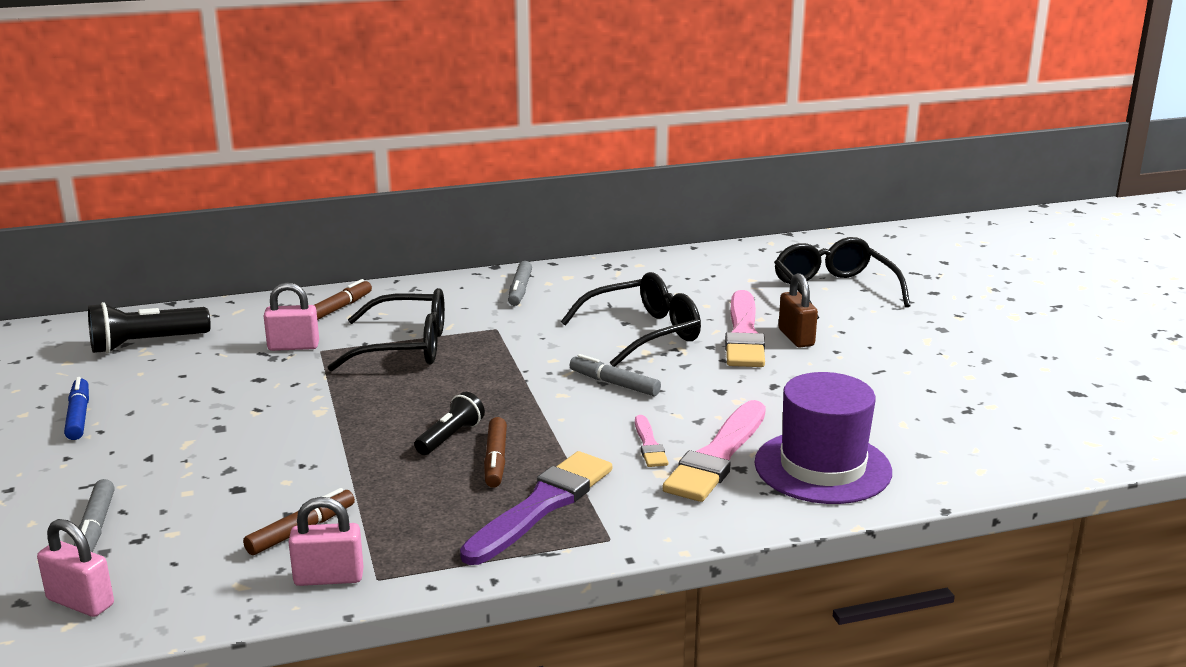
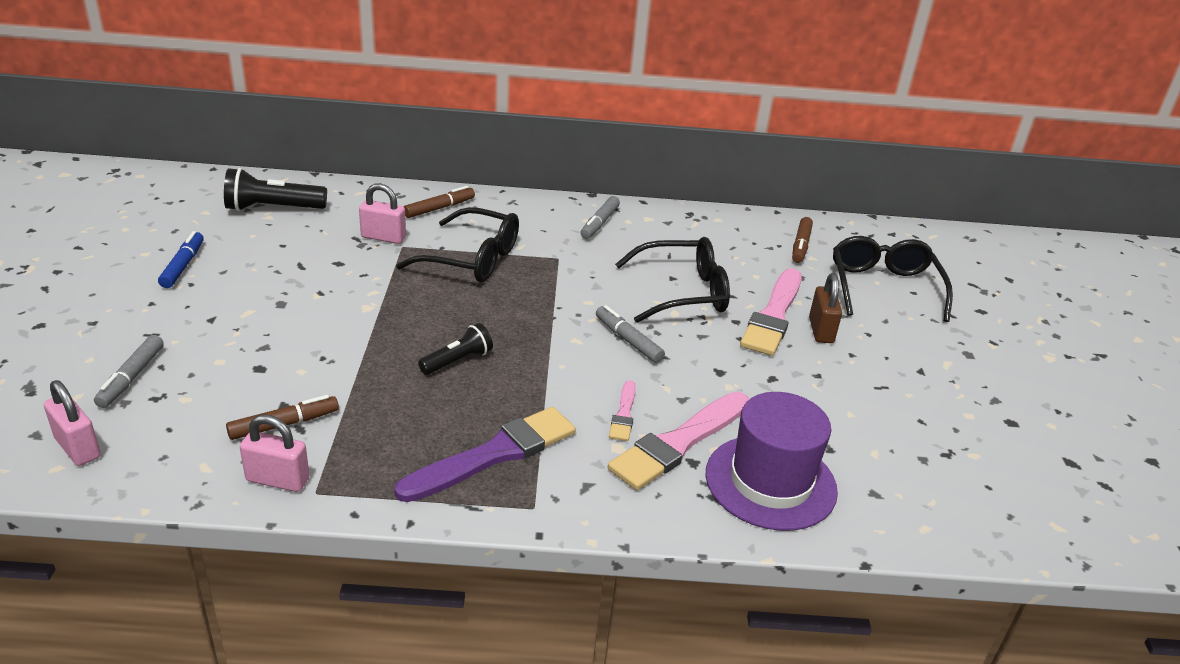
camera: 15 degrees right, 10 degrees up
(496, 460) = (482, 395): brown marker -> brown marker (801, 245)

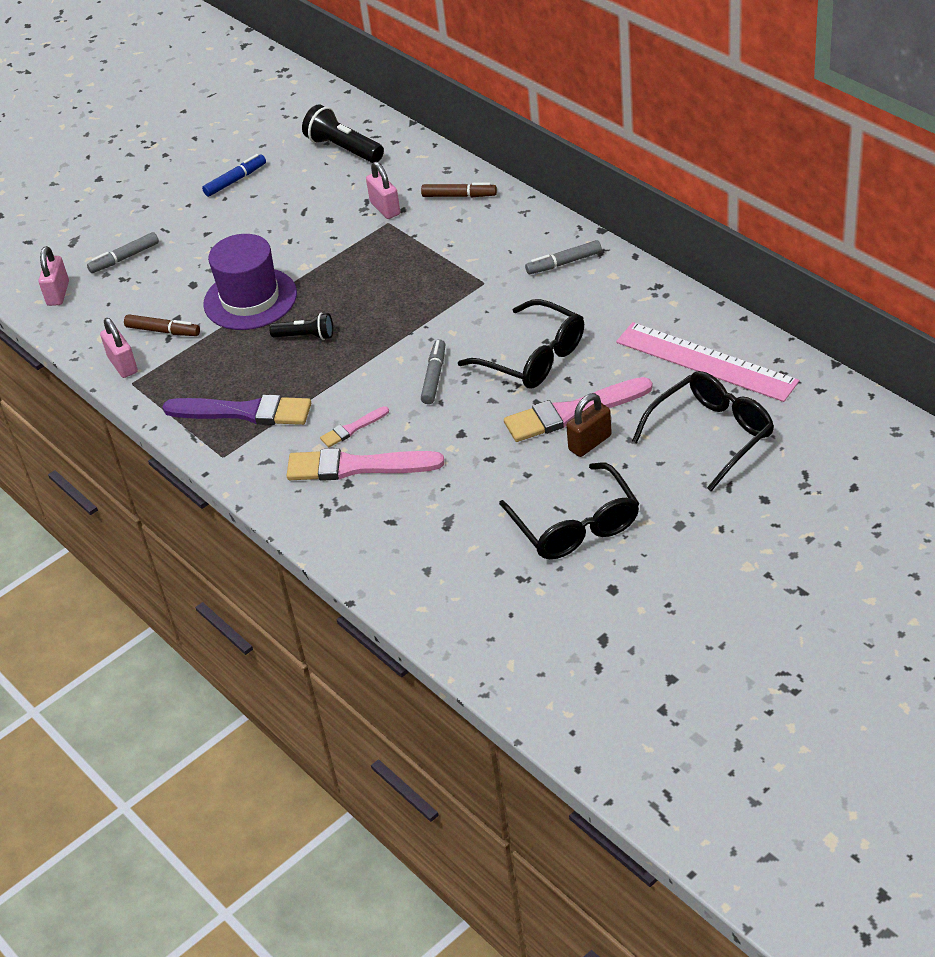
camera: 55 degrees right, 10 degrees up
(472, 259) = (421, 256): black glasses -> black glasses (575, 526)
(770, 482) = (374, 523): purple hat -> purple hat (250, 299)
(801, 245) = (706, 361): brown marker -> pink ruler

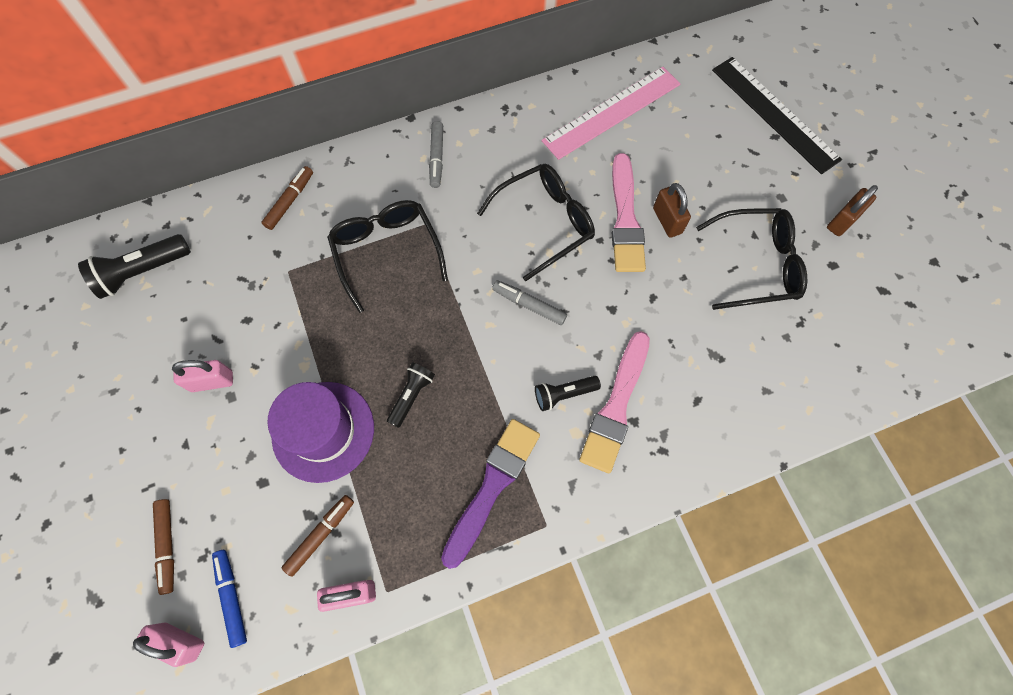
camera: 75 degrees left, 25 degrees up
(124, 258) = (168, 545): grey marker -> brown marker
(235, 180) = (115, 389): blue marker -> blue marker (232, 597)
(352, 428) = (564, 394): pink brush -> black flashlight
(385, 208) = (264, 266): pink padlock -> pink padlock (212, 381)
(678, 583) = (842, 221): none -> brown padlock
(712, 434) = (694, 140): black glasses -> black glasses (386, 252)
(797, 490) = (774, 114): none -> black ruler

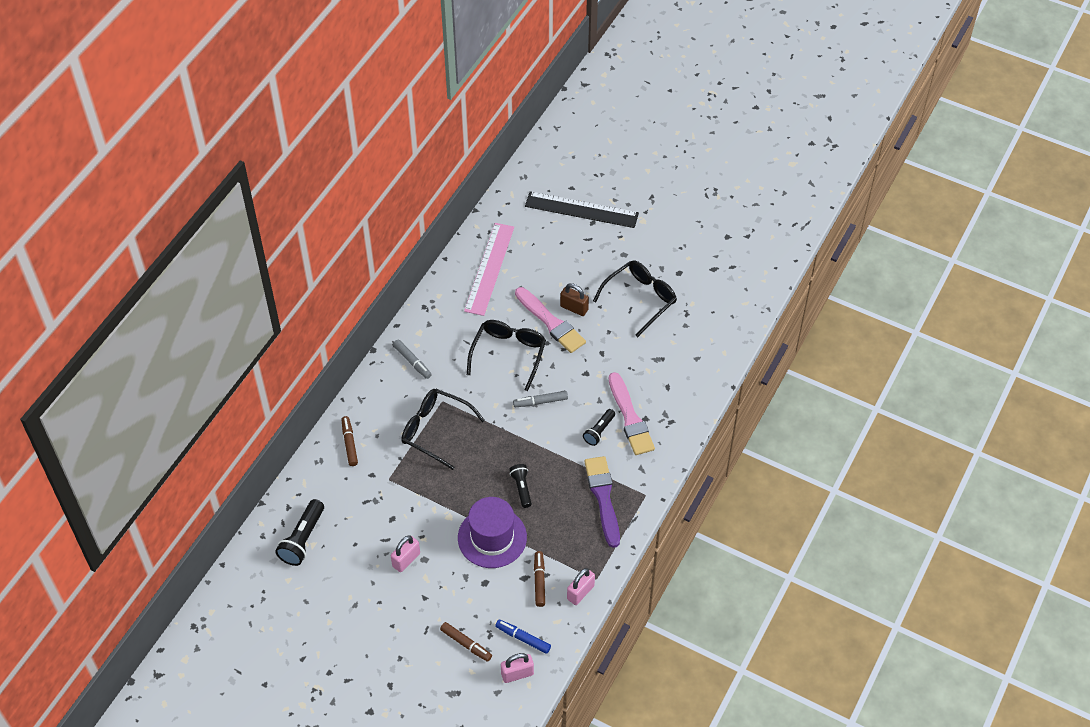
camera: 40 degrees left, 15 degrees down
(842, 221) = (665, 246): brown padlock -> none

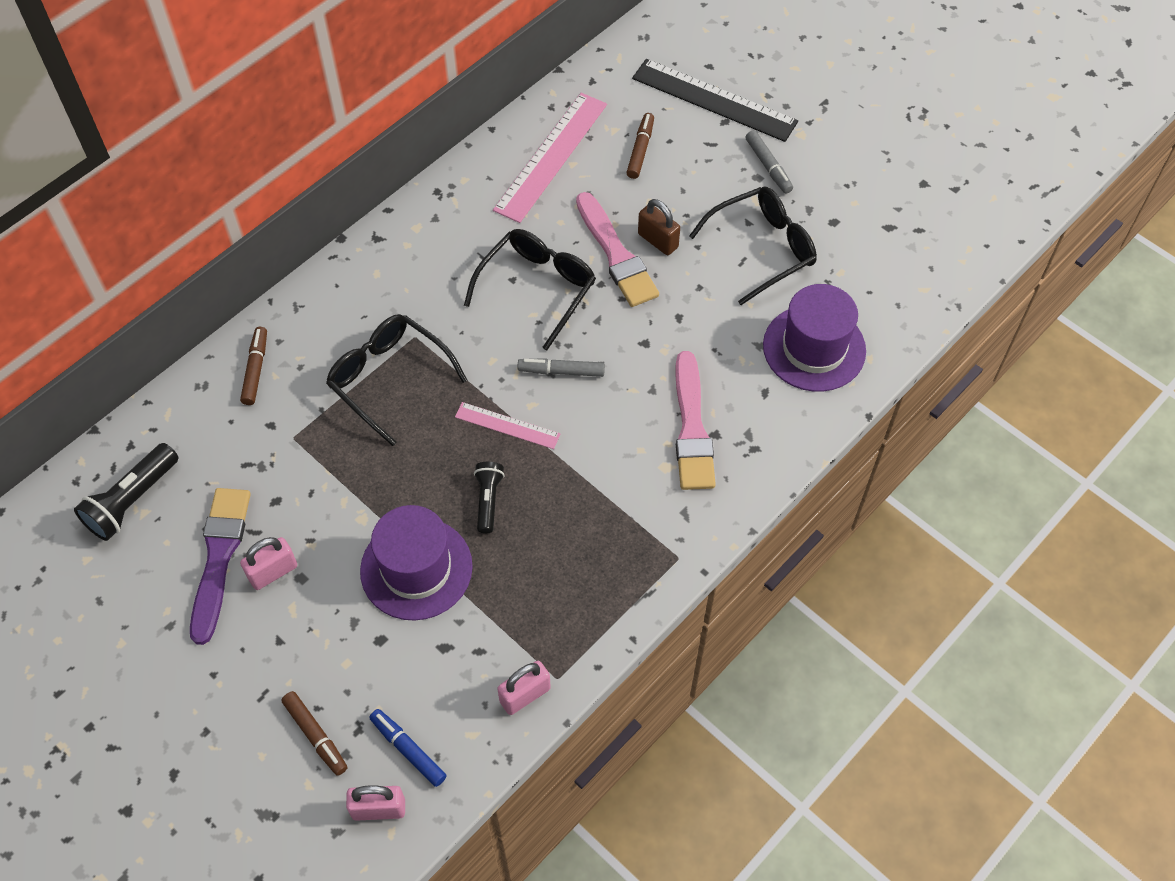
camera: 15 degrees right, 5 degrees up
(412, 362) = (391, 268): grey marker -> grey marker (768, 166)
(518, 442) = (507, 425): none -> pink ruler
(539, 581) = (466, 659): brown marker -> brown marker (640, 150)
(599, 431) = (637, 438): black flashlight -> none
(603, 498) = (610, 546): purple brush -> purple brush (219, 557)
(689, 353) = (814, 348): none -> purple hat

